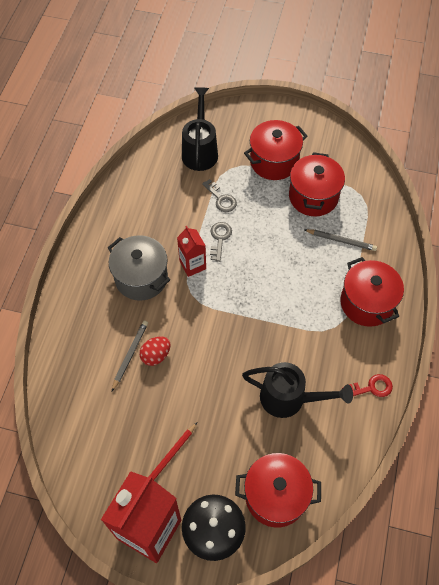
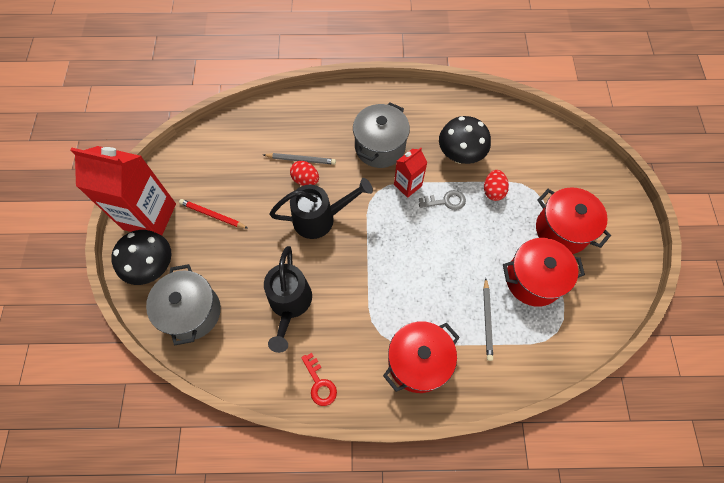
camera: 75 degrees right, 5 degrees up
(175, 213) = (460, 155): none -> black mushroom
(200, 150) = (543, 158): black watering can -> black watering can (320, 218)
(221, 199) = (493, 191): grey key -> red egg
(275, 496) = (192, 312): red pot -> grey pot

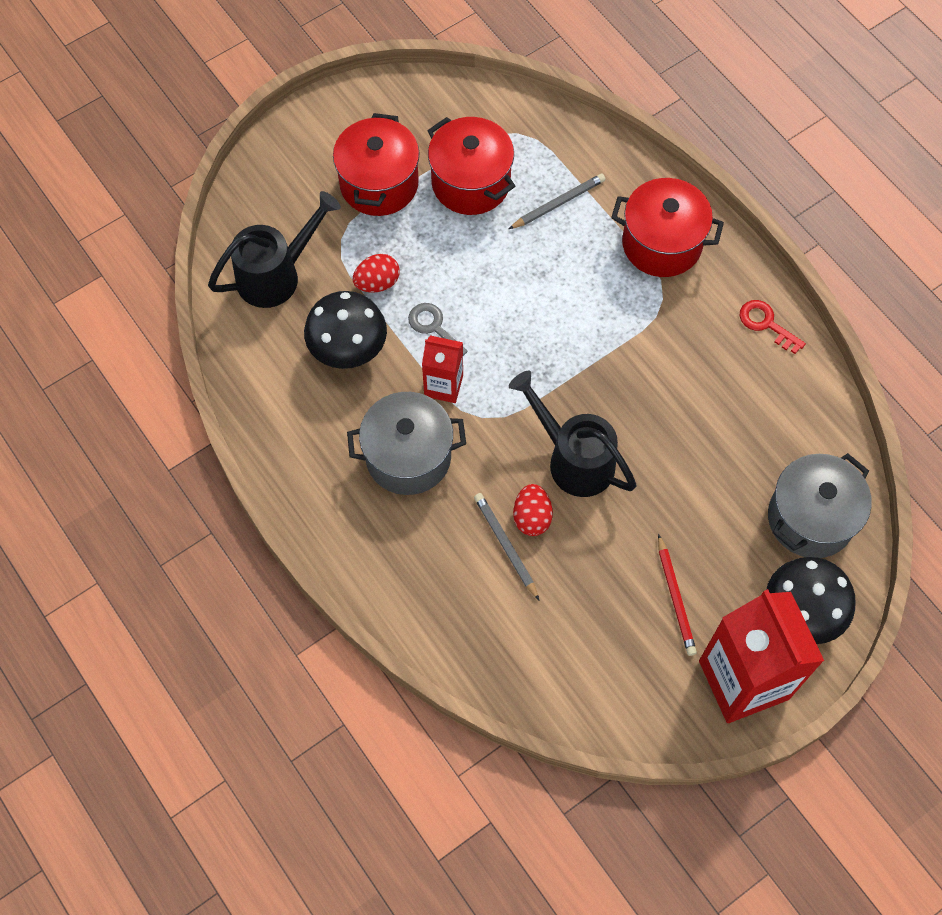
camera: 125 degrees left, 0 degrees up
(289, 304) = (709, 416): black watering can -> black watering can (276, 275)
(319, 383) = (766, 324): red key -> red key turned 75 degrees counterclockwise

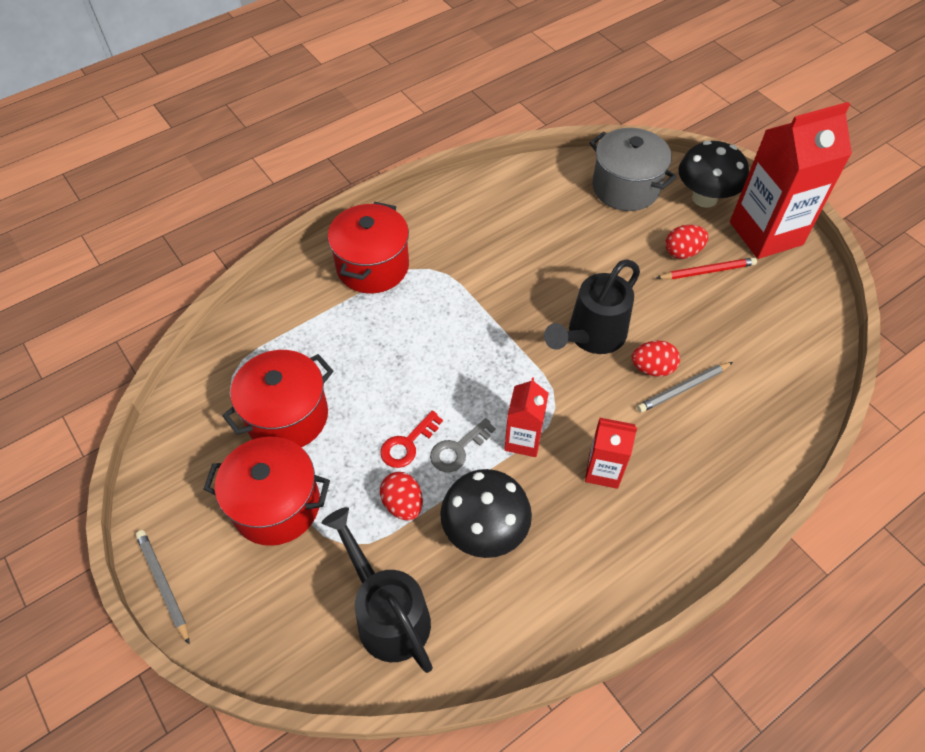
camera: 90 degrees left, 10 degrees down
(408, 456) = (603, 471): grey pot -> red carton
(558, 203) = (321, 342): grey pencil -> grey pencil (163, 585)
(704, 573) = (682, 252): none -> red egg
(766, 324) = (455, 203): red key -> red key (407, 444)

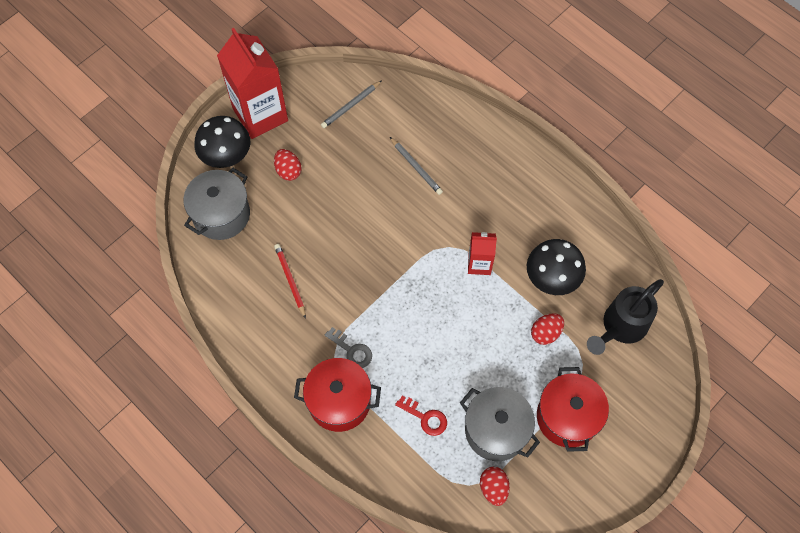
camera: 100 degrees left, 10 degrees up
(163, 585) = (642, 475): grey pencil -> grey pencil (351, 106)
(287, 416) = (496, 430): red pot -> grey pot
(407, 444) = (499, 339): red key -> red key (425, 417)
(458, 449) = (496, 305): grey key -> grey key (352, 350)
(591, 336) = (381, 228): black watering can -> none
(603, 471) = (491, 212): red carton -> none
(652, 368) = (402, 187): red egg -> red egg (493, 488)
(707, 271) = (305, 153): red pencil -> red pencil (290, 280)

